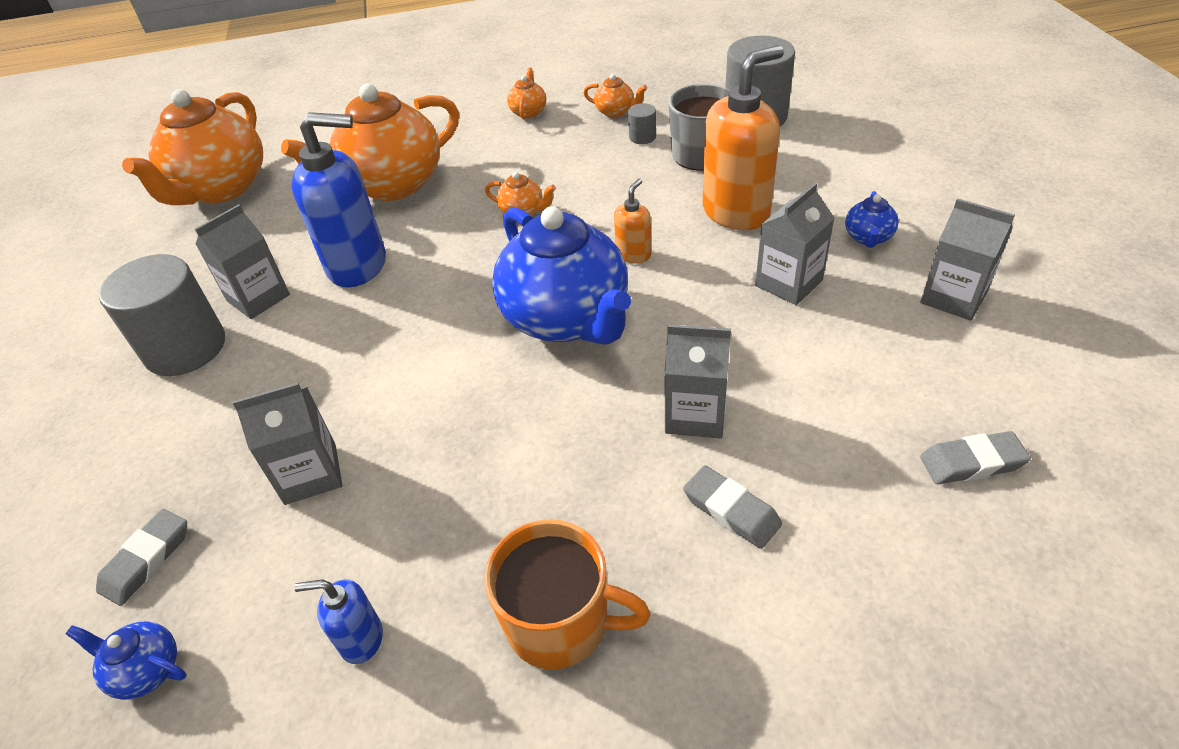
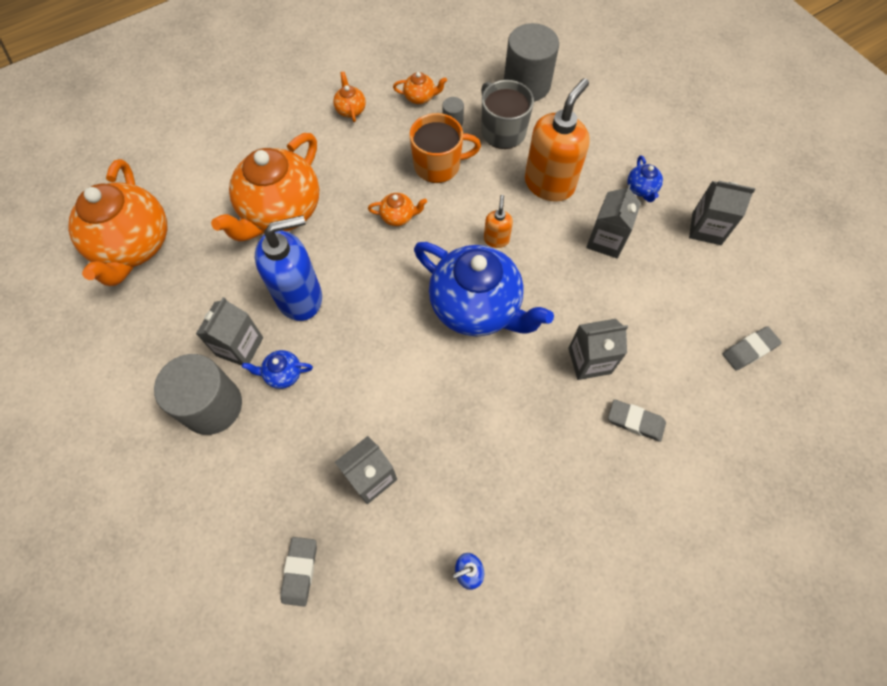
camera: 25 degrees left, 20 degrees up
(146, 670) = (350, 637): blue teapot -> blue teapot (283, 374)
(560, 622) = (573, 522): orange mug -> orange mug (438, 165)

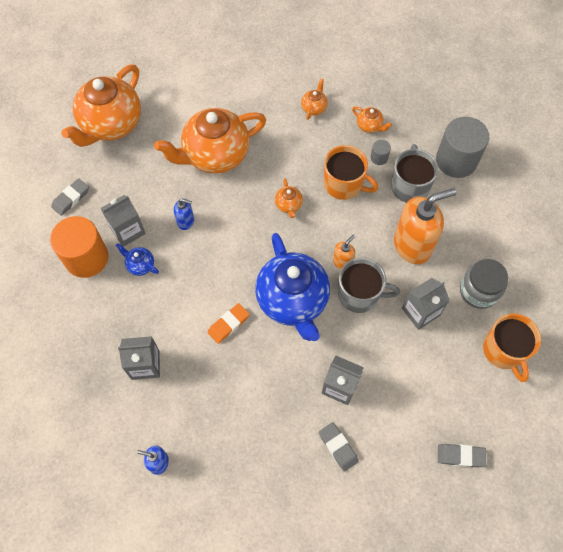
camera: 35 degrees right, 0 degrees up
(212, 406) = (86, 258): grey cylinder -> orange cylinder
(300, 297) = (186, 221): blue soap dispenser -> blue soap dispenser, size x0.47
(300, 571) = (66, 391): grey eraser -> grey eraser (71, 198)
(398, 216) = (288, 205): orange teapot -> orange teapot turned 45 degrees clockwise
(429, 373) = (228, 324): none -> orange eraser
(537, 260) = (359, 294): none -> grey mug
(641, 189) = (478, 291): blue teapot -> grey jar
(706, 228) = (504, 350): grey carton -> orange mug

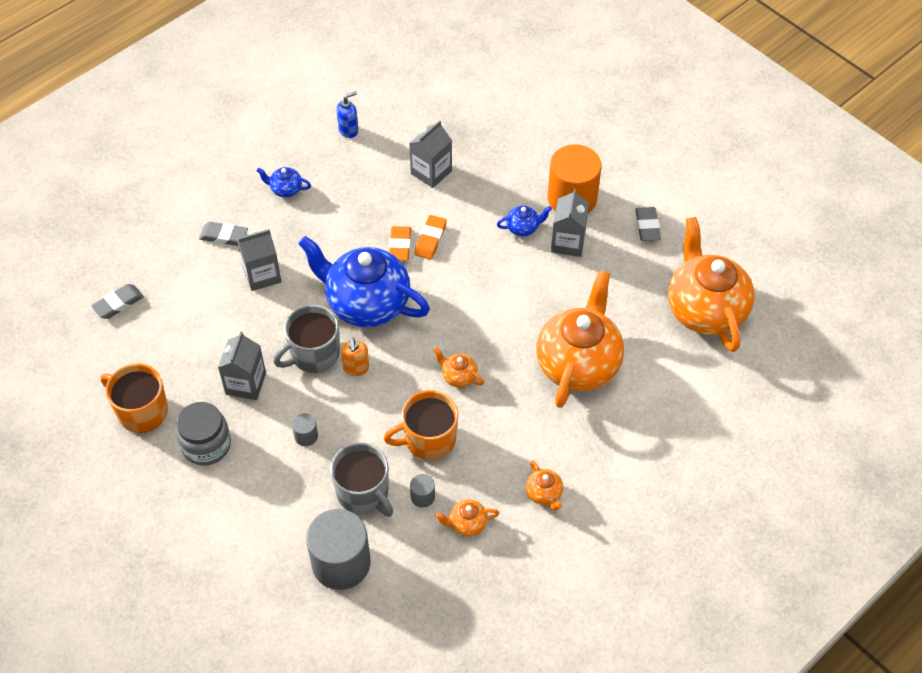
camera: 135 degrees right, 10 degrees down
(186, 221) = (530, 288): blue soap dispenser -> none
(205, 311) = (430, 239): none -> orange eraser
(257, 449) = (285, 189): none -> blue teapot
(412, 245) = (306, 436): orange soap dispenser -> grey cylinder

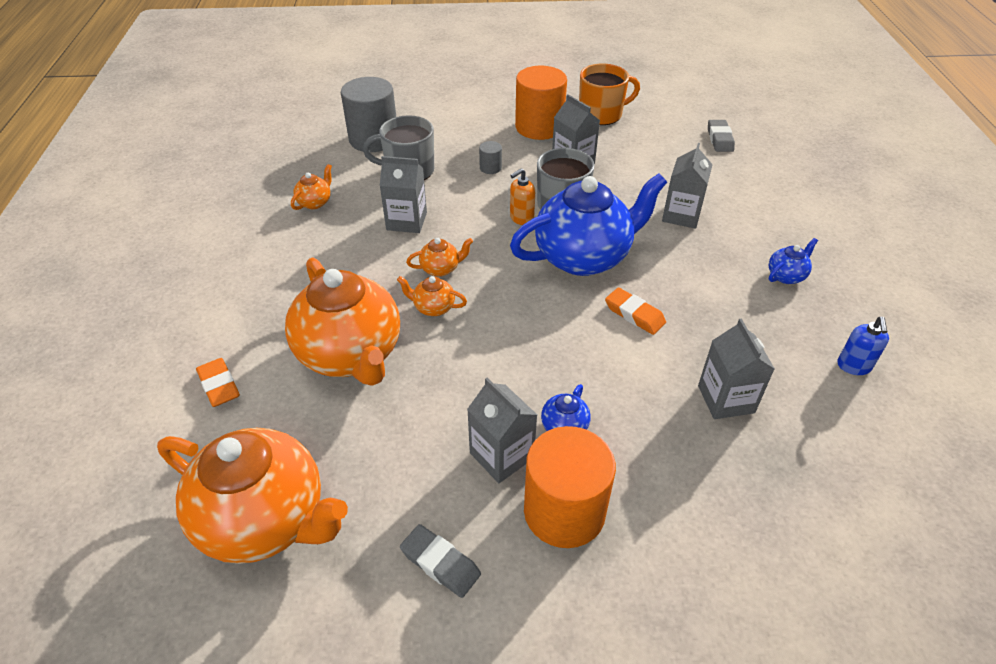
camera: 130 degrees right, 10 degrees down
(206, 445) = (539, 127): grey jar -> orange cylinder
(224, 236) = (751, 214): grey eraser -> none
(356, 368) = (521, 218): orange soap dispenser -> orange soap dispenser turned 75 degrees counterclockwise
(422, 496) = (366, 194): grey cylinder -> none
(428, 439) = (406, 221): orange mug -> grey carton
(430, 239) = (621, 341): orange eraser -> orange eraser (219, 385)
(544, 494) = (275, 253): orange teapot -> orange teapot (433, 307)

